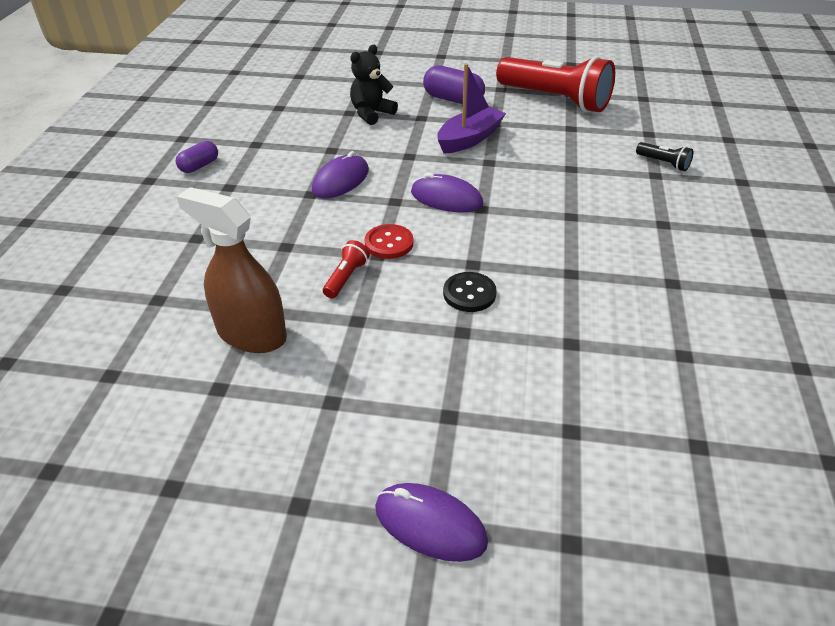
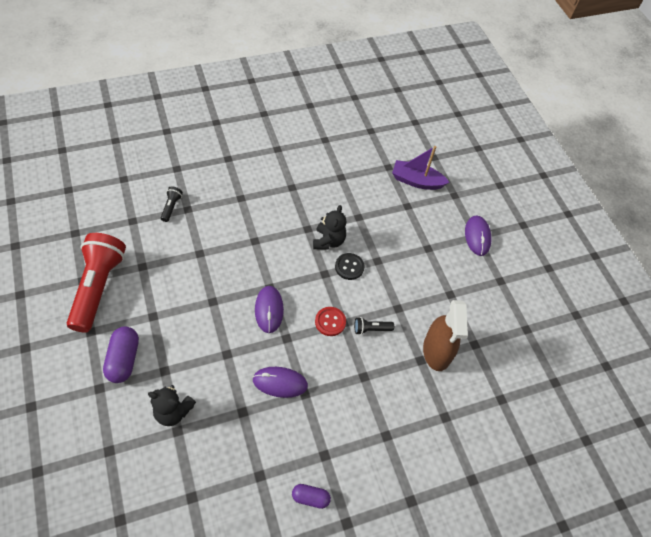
camera: 125 degrees left, 15 degrees up
(346, 278) = (371, 329): red flashlight -> black flashlight
(469, 139) = (185, 324): purple boat -> purple boat (416, 181)
(534, 288) = (328, 241): none -> black teddy bear

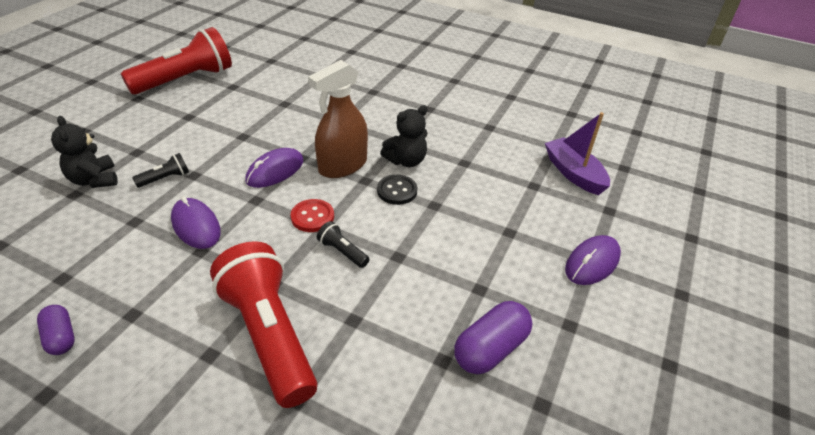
camera: 50 degrees right, 15 degrees down
(124, 359) = (126, 126): purple capsule -> purple capsule (490, 349)
(171, 207) = (310, 68): black flashlight -> black flashlight (165, 178)
(397, 402) = (269, 335): none -> red flashlight
(436, 351) = (384, 327): brown spray bottle -> brown spray bottle (342, 166)

